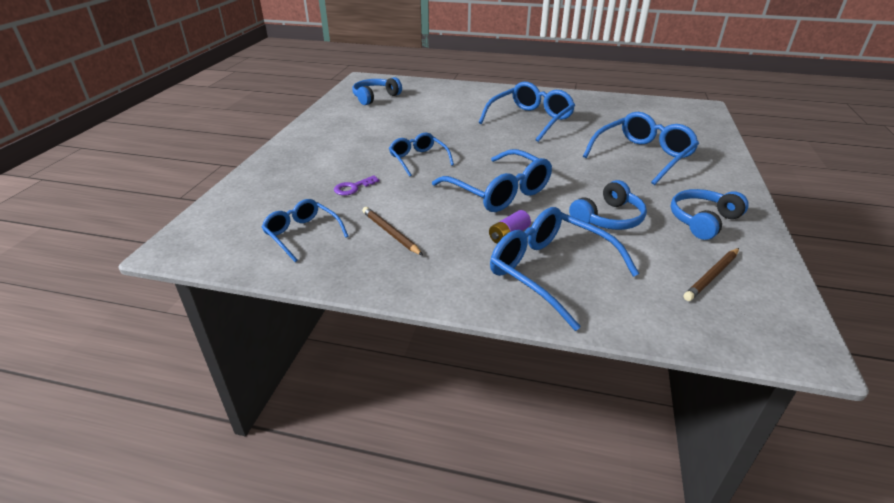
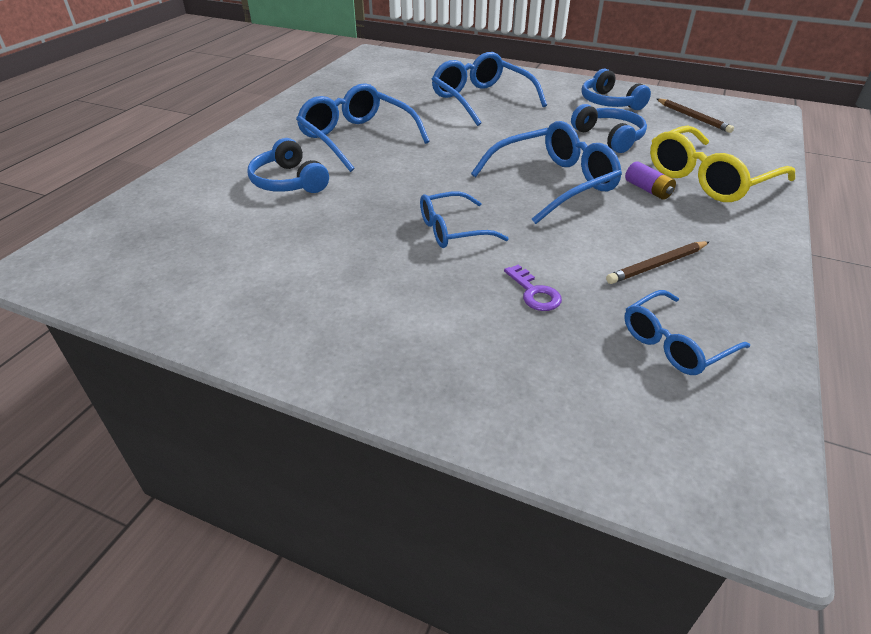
camera: 80 degrees left, 5 degrees up
(375, 97) = (162, 257): blue headphones -> blue headphones (289, 182)
(550, 272) = (709, 178): blue glasses -> yellow glasses

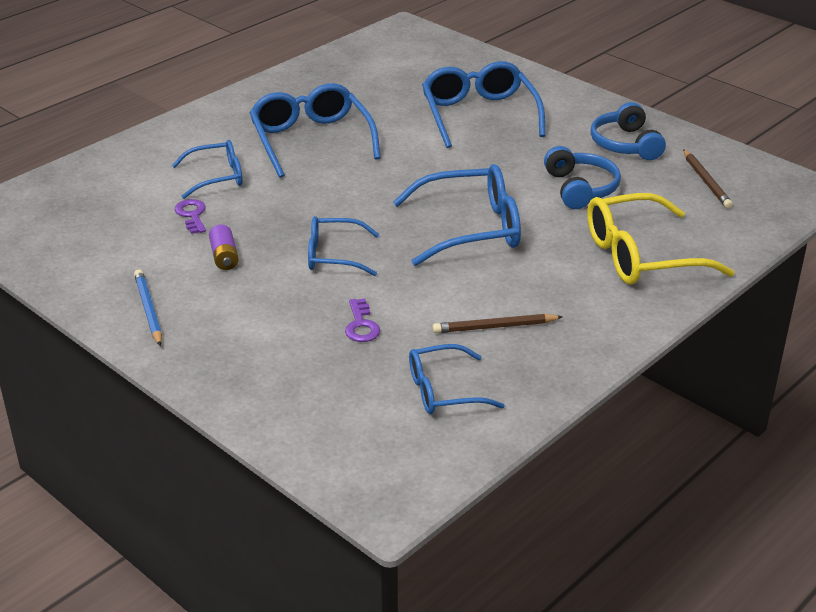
camera: 20 degrees right, 5 degrees down
(285, 220) = (192, 215): none -> purple key
(289, 182) = (217, 177): blue headphones -> blue glasses
(295, 329) = (148, 310): none -> blue pencil
(648, 190) = (562, 254): purple battery -> purple battery (224, 257)

